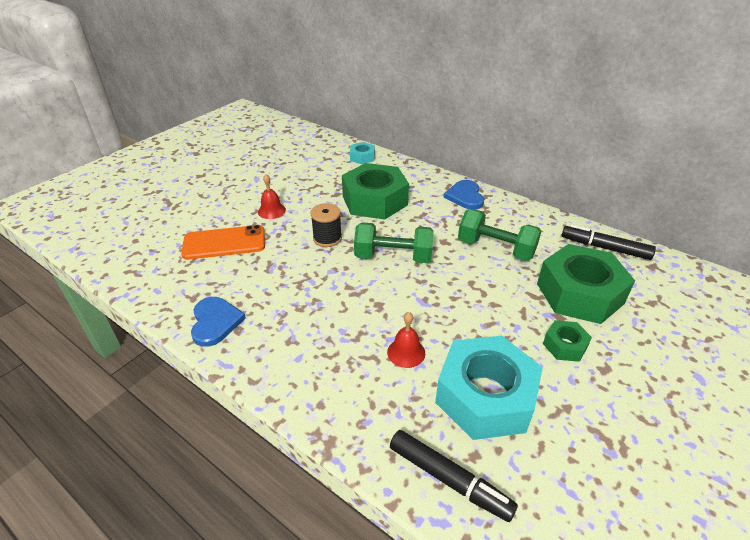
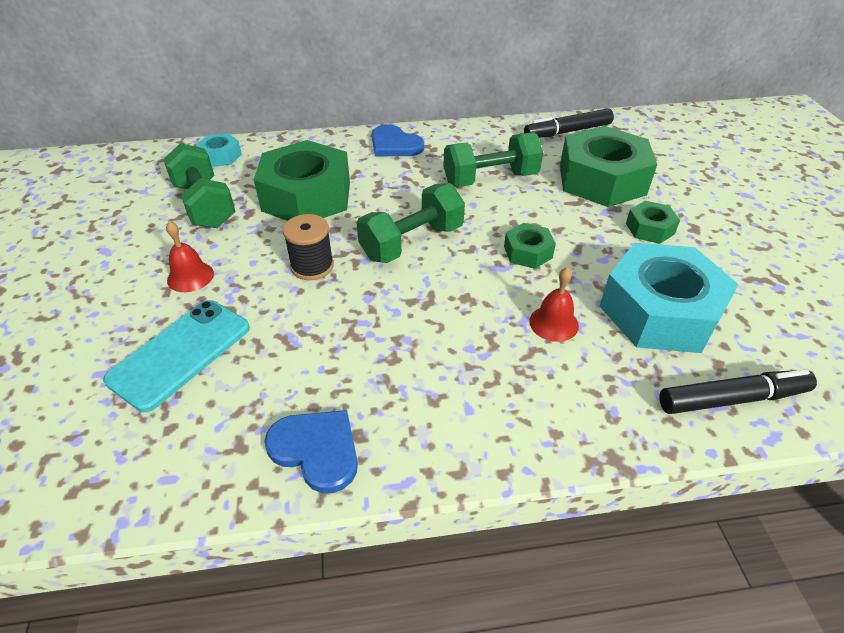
camera: 45 degrees left, 5 degrees up
(224, 243) = (180, 353): orange phone -> turquoise phone
(322, 179) = (205, 205): none -> green dumbbell
(452, 304) = (527, 252): none -> green nut

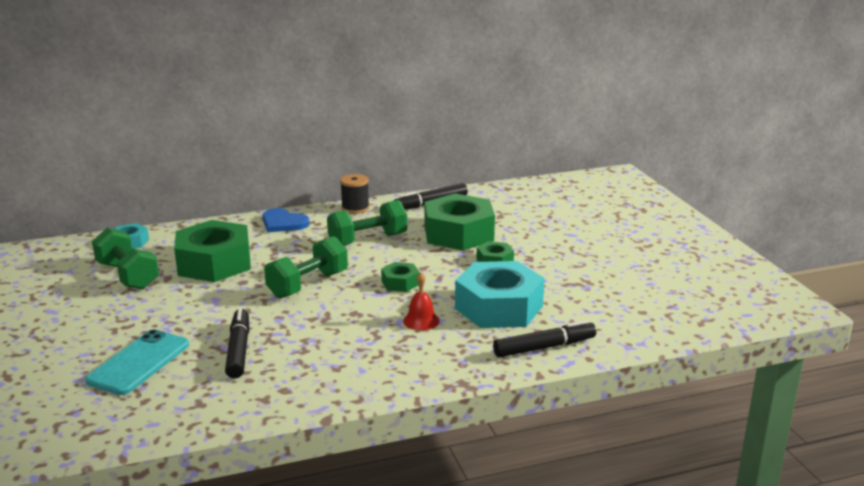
camera: 10 degrees left, 20 degrees down
(190, 276) = (131, 320): red bell -> none
(309, 347) = (238, 350): none -> black marker
(312, 266) = (230, 305): black spool -> black spool (355, 208)
(316, 450) = (256, 399): blue heart -> none

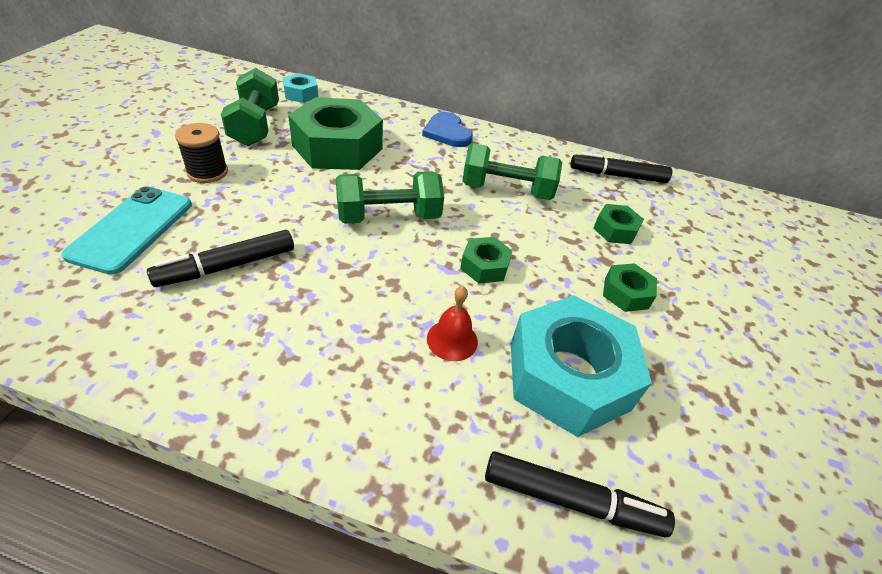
camera: 30 degrees right, 20 degrees up
(139, 363) = (132, 229): turquoise phone -> turquoise phone turned 45 degrees counterclockwise
(238, 350) = (228, 266): black marker -> black marker turned 150 degrees counterclockwise
(355, 208) = (532, 146): black spool -> black spool (207, 172)
(458, 233) = (615, 230): green nut -> green nut, size x0.46

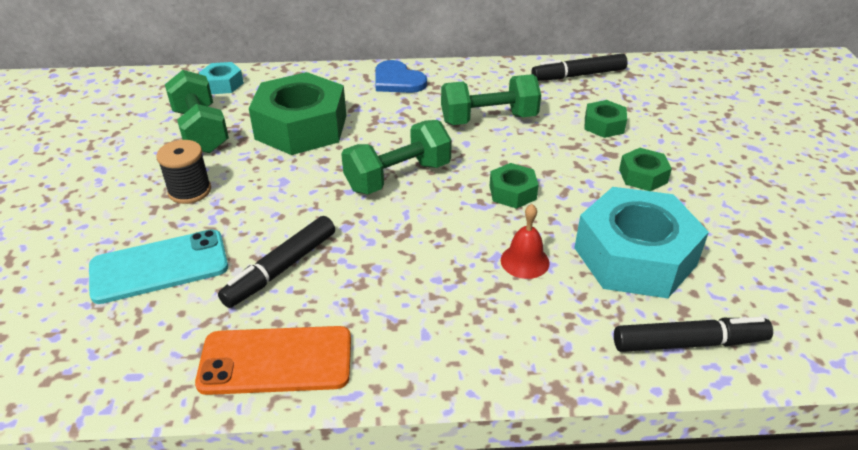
camera: 15 degrees left, 5 degrees down
(132, 229) = (159, 267): turquoise phone -> turquoise phone turned 75 degrees clockwise
(156, 353) = (276, 361): none -> orange phone

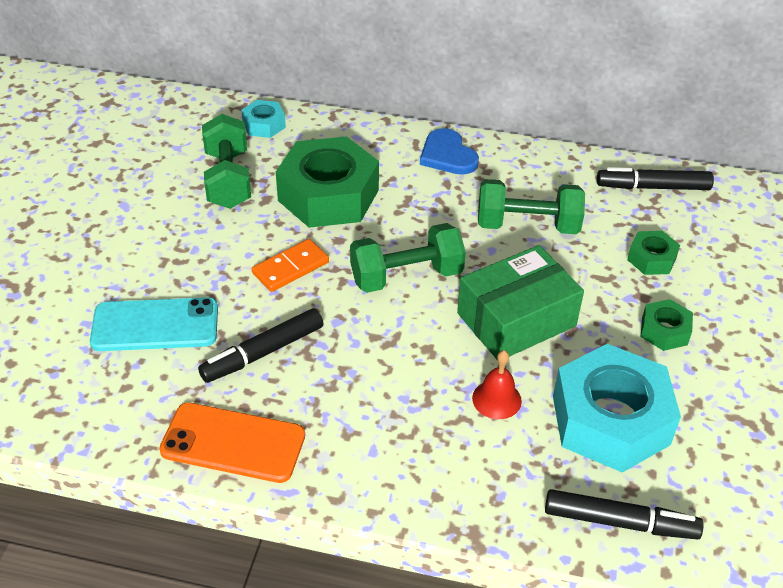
camera: 15 degrees right, 5 degrees up
(190, 191) = (201, 249): black spool -> none
(285, 190) = (290, 268): none -> orange domino
(512, 192) = (516, 320): green nut -> green box

